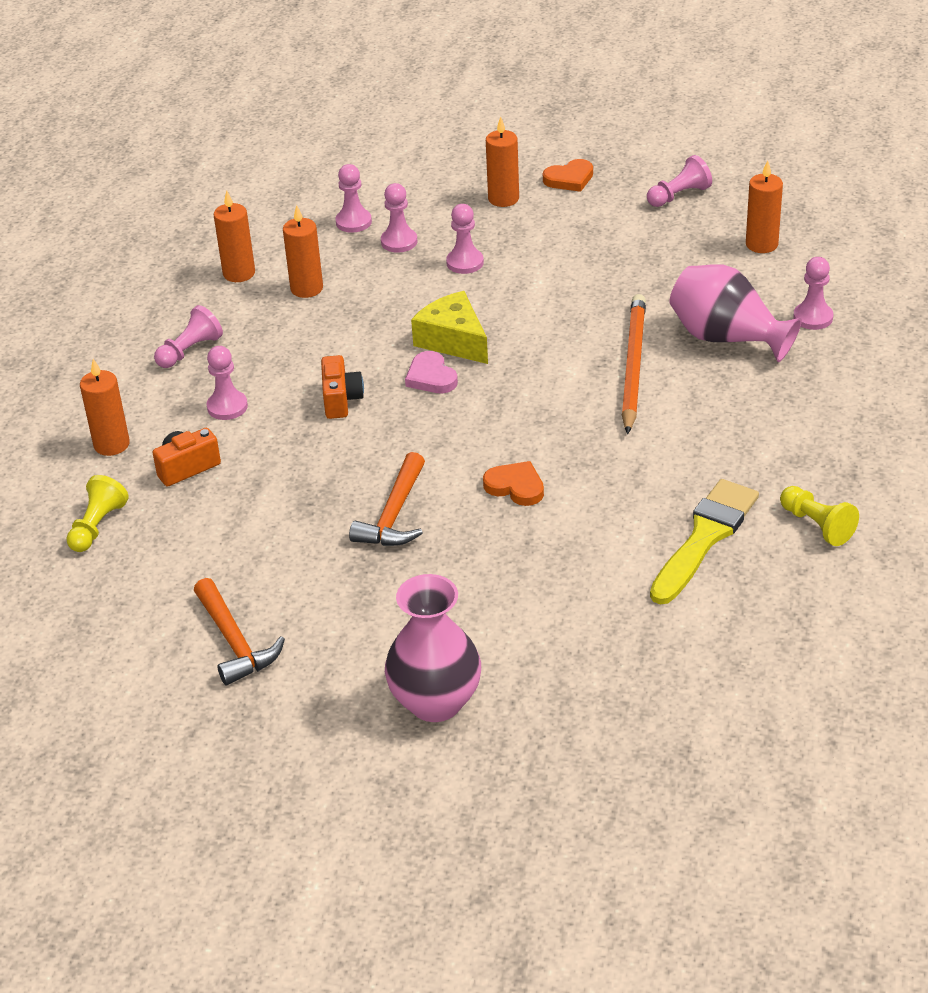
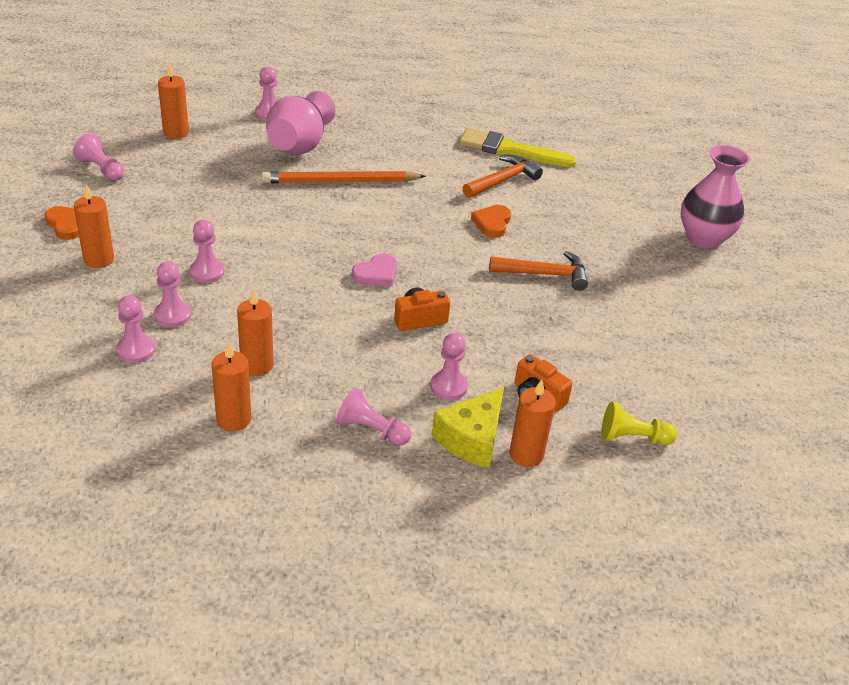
camera: 110 degrees left, 0 degrees up
(235, 642) = (709, 332): orange hammer -> orange hammer (503, 180)
(453, 340) = (324, 267): yellow cheese -> yellow cheese (472, 438)
(817, 525) = (482, 114): yellow pawn -> none

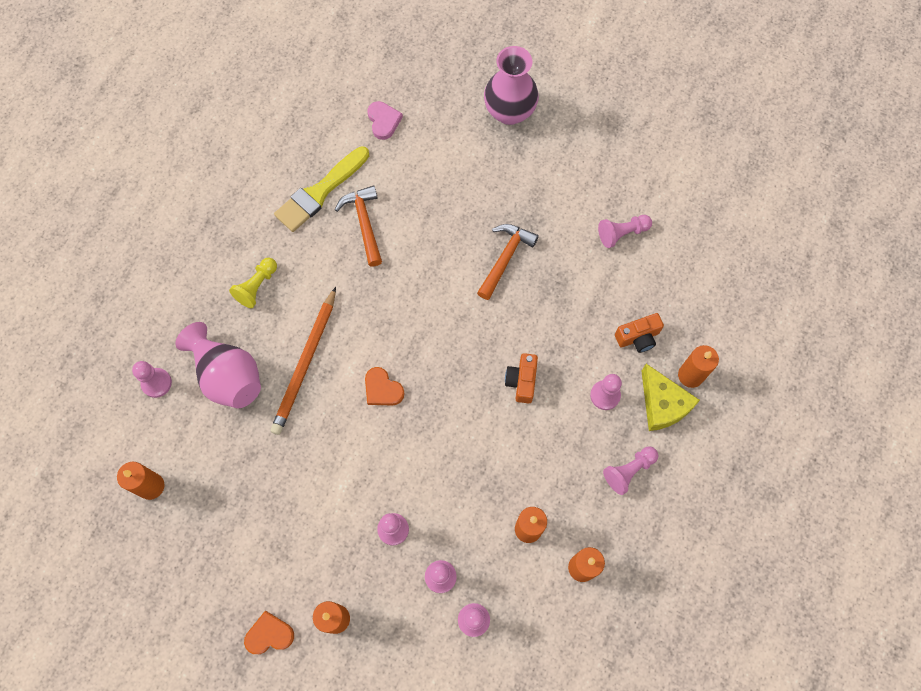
camera: 60 degrees left, 30 degrees up
(101, 169) = (186, 578): pink pawn -> pink pawn (622, 233)
(376, 274) = (452, 390): pink heart -> pink heart (383, 121)
(492, 223) = (422, 264): orange heart -> orange heart (382, 389)
(633, 437) = (700, 296): yellow pawn -> yellow pawn (257, 286)

